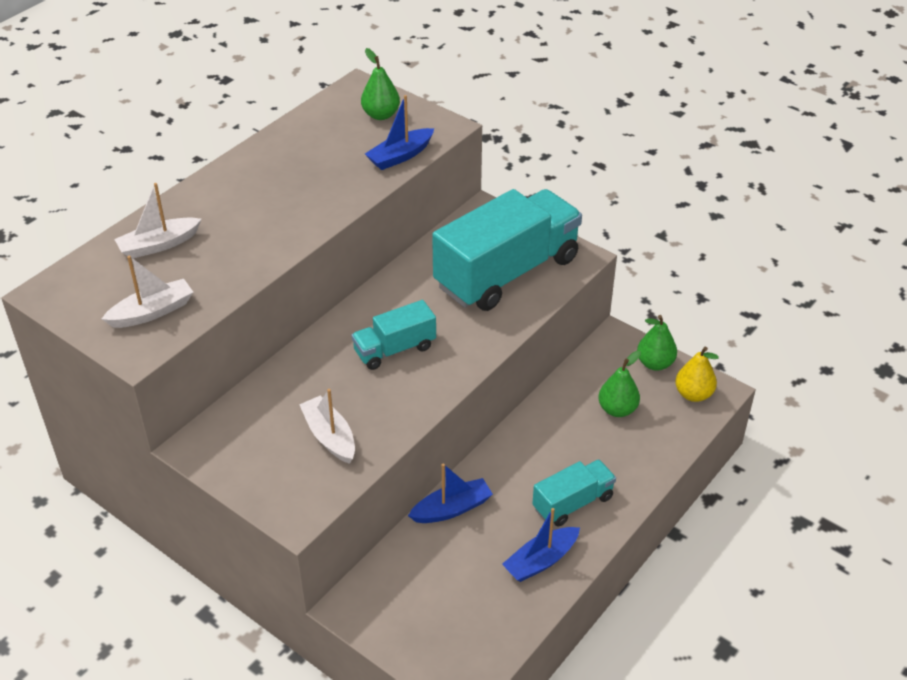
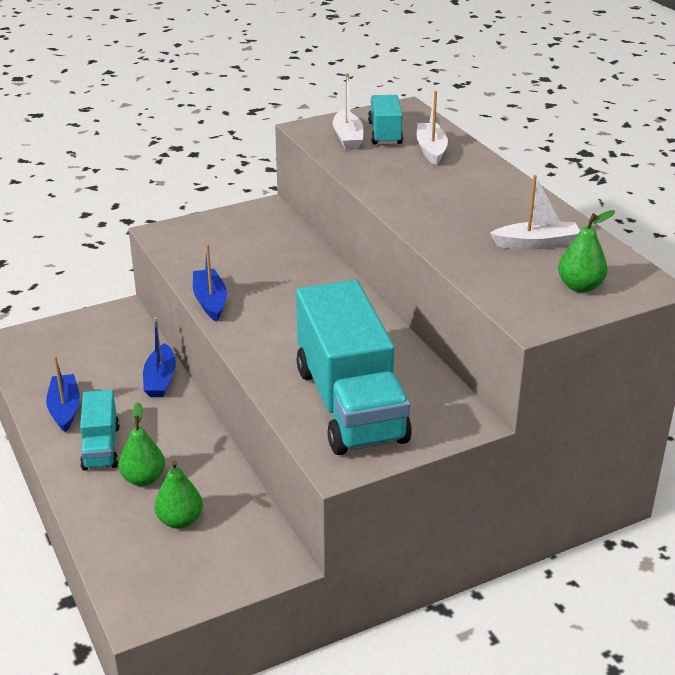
camera: 115 degrees right, 10 degrees down
(329, 436) = (222, 260): white boat -> white boat (536, 244)
(394, 349) = (293, 310): turquoise truck -> turquoise truck (385, 133)
(400, 156) = (489, 280): blue boat -> blue boat (210, 301)
(655, 363) = (219, 579): green pear -> green pear (143, 479)
(693, 394) = (150, 591): yellow pear -> none

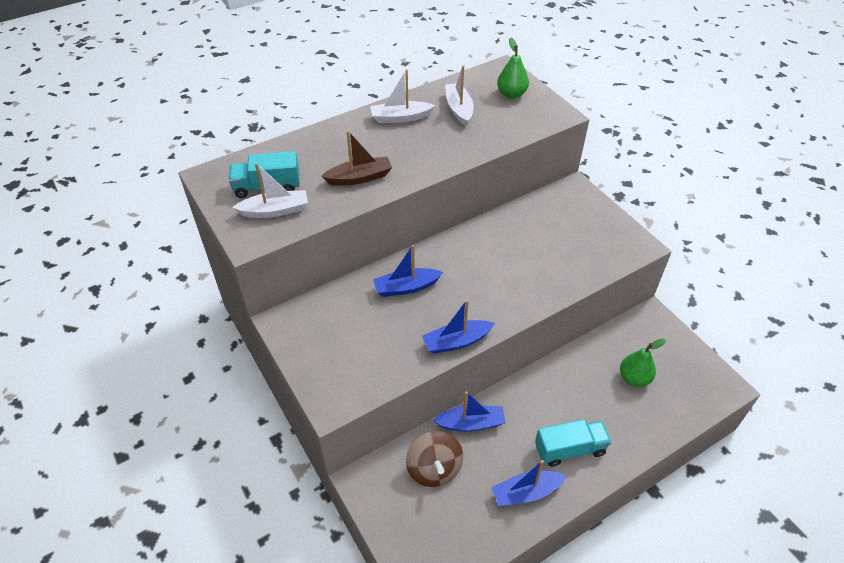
camera: 95 degrees left, 15 degrees up
(117, 352) = (434, 469): none -> brown spinning top
(143, 479) = (598, 410): green pear -> none
(296, 275) = (406, 287): none -> blue boat
(350, 404) = (574, 244): turquoise truck -> none
(395, 178) = (359, 178): none -> brown boat
(431, 150) = (304, 159): white boat -> white boat (400, 118)

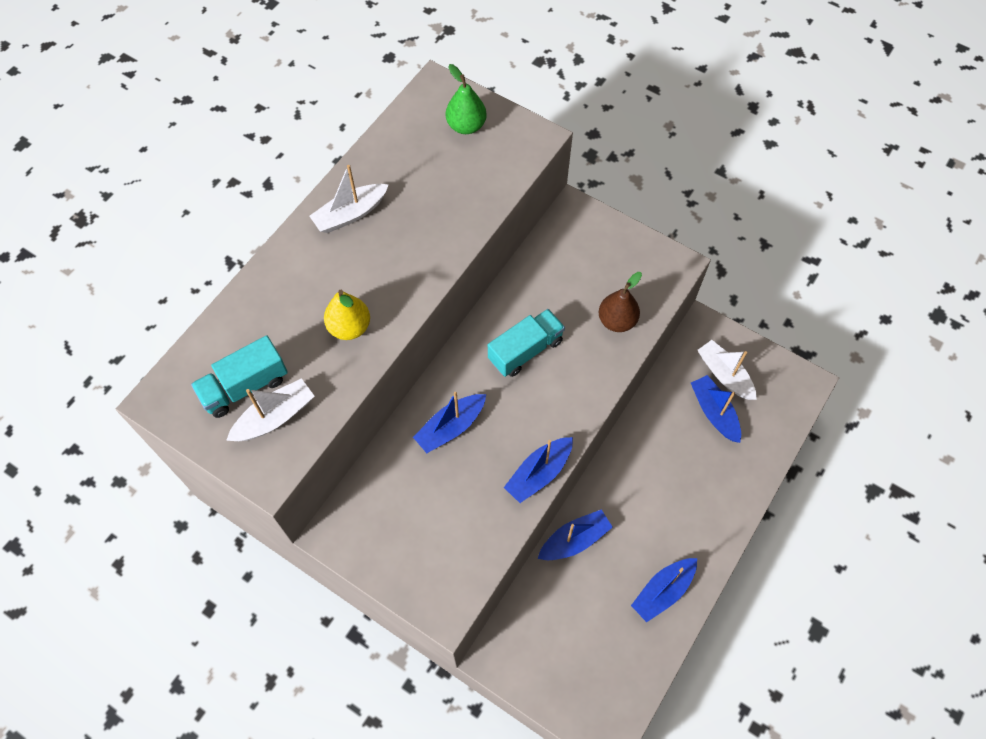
camera: 25 degrees left, 15 degrees up
(359, 178) = (349, 327): brown boat -> yellow pear
(434, 469) = (561, 609): brown spinning top -> none
(459, 109) = (414, 173): white boat -> white boat (724, 375)
(570, 449) = (685, 524): turquoise truck -> turquoise truck (525, 350)
(573, 265) = (617, 321): none -> brown pear
(634, 378) = (714, 412): green pear -> blue boat

